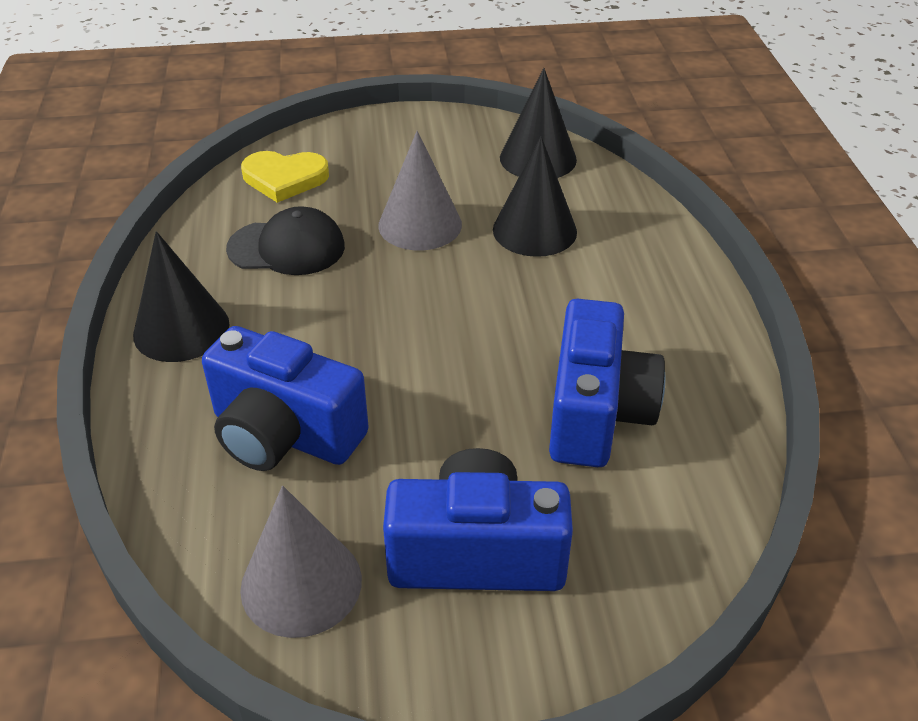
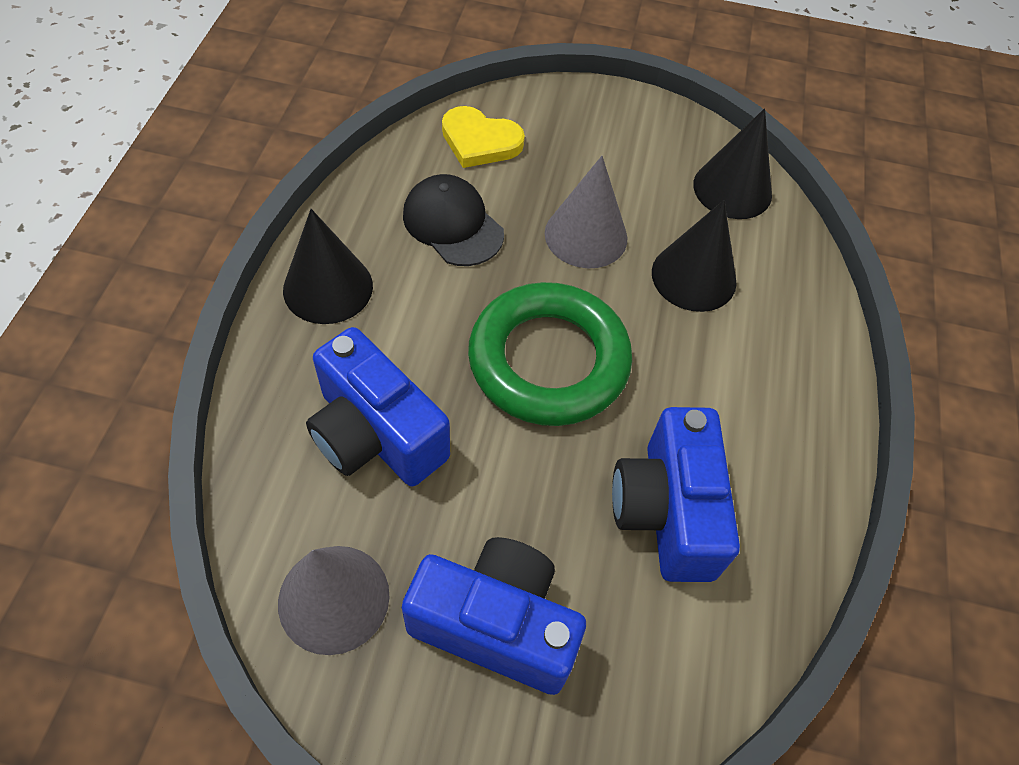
camera: 15 degrees right, 15 degrees up
(287, 248) = (453, 224): black cap -> black cap turned 150 degrees counterclockwise
(429, 329) = (548, 361): none -> green ring
(596, 413) = (666, 511): blue camera -> blue camera turned 150 degrees clockwise

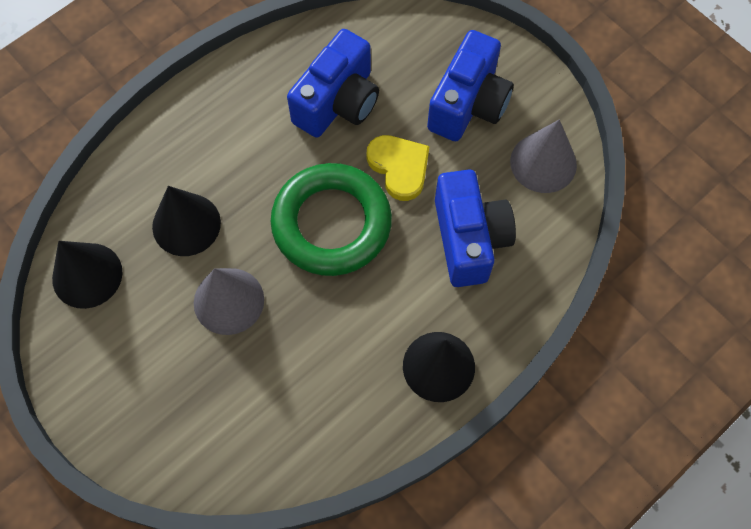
camera: 140 degrees left, 10 degrees up
(453, 224) = (315, 369): black cap -> none
(480, 141) = (234, 442): yellow heart -> yellow heart (399, 167)
(496, 624) = (468, 104): blue camera -> blue camera turned 120 degrees counterclockwise

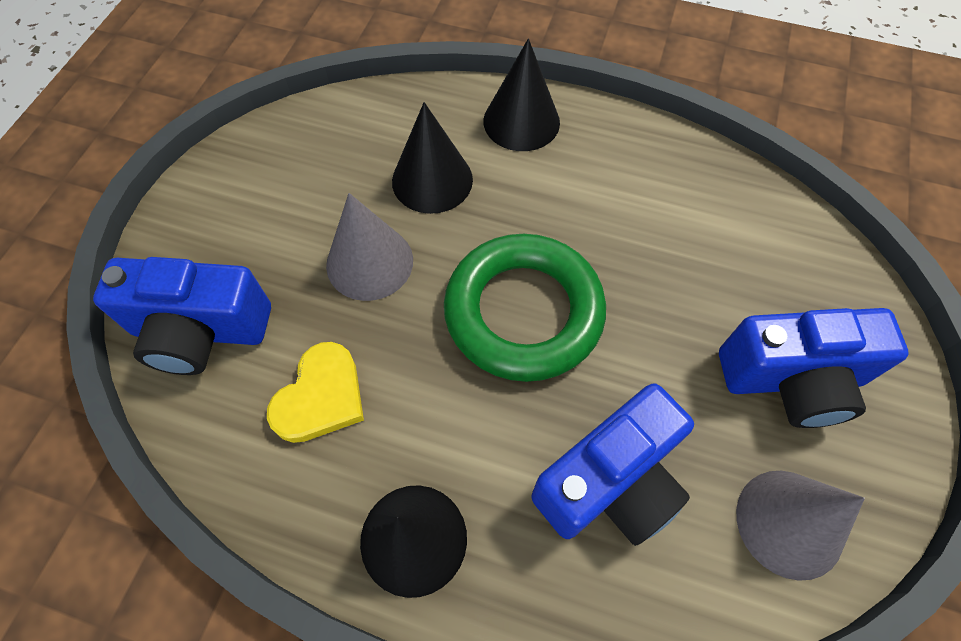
camera: 60 degrees right, 5 degrees down
(87, 275) = (328, 132): black cone -> black cone (521, 121)
(338, 102) = (674, 239): blue camera -> blue camera (200, 331)
(399, 167) = (645, 346): yellow heart -> yellow heart (321, 397)

